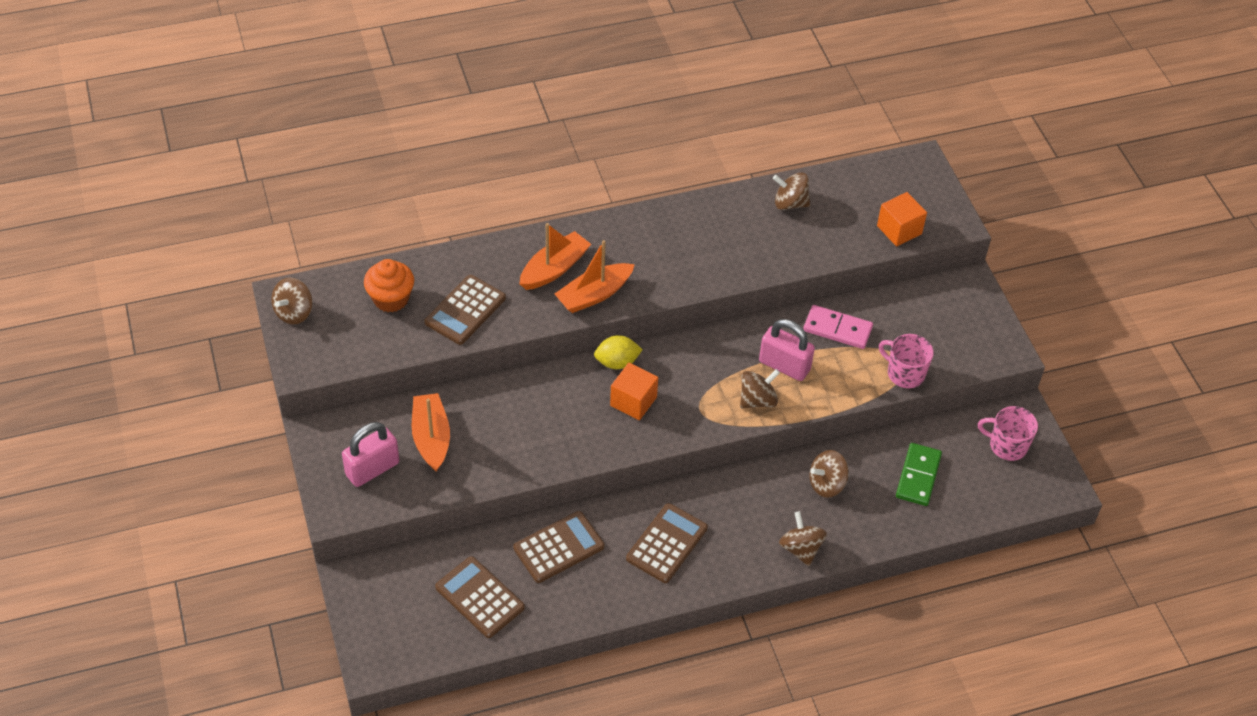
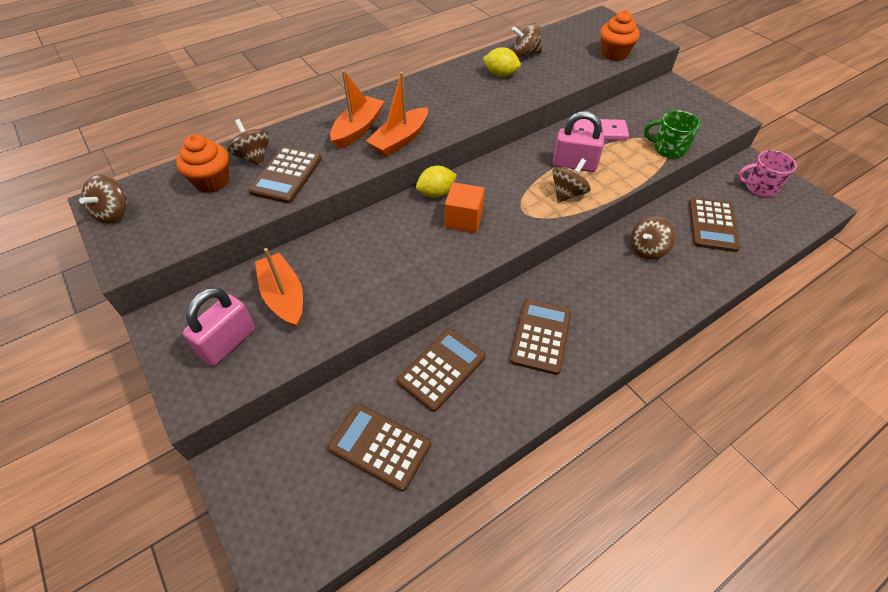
camera: 15 degrees left, 0 degrees up
(744, 229) = (500, 75): none -> yellow lemon
(801, 549) = (659, 307): brown spinning top -> brown spinning top (254, 157)
(899, 230) = (614, 54): orange cube -> orange cupcake
(904, 373) = (668, 149): pink mug -> green mug
(918, 476) = (712, 225): green domino -> brown calculator

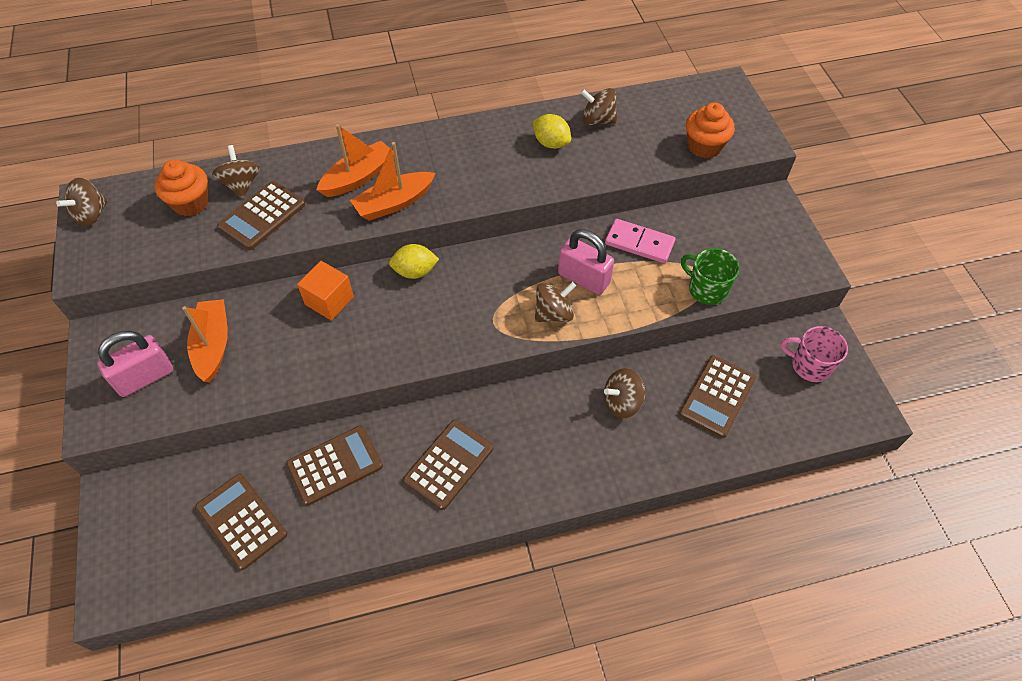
camera: 20 degrees right, 5 degrees up
(464, 219) = (426, 312): orange cube -> orange cube (329, 301)

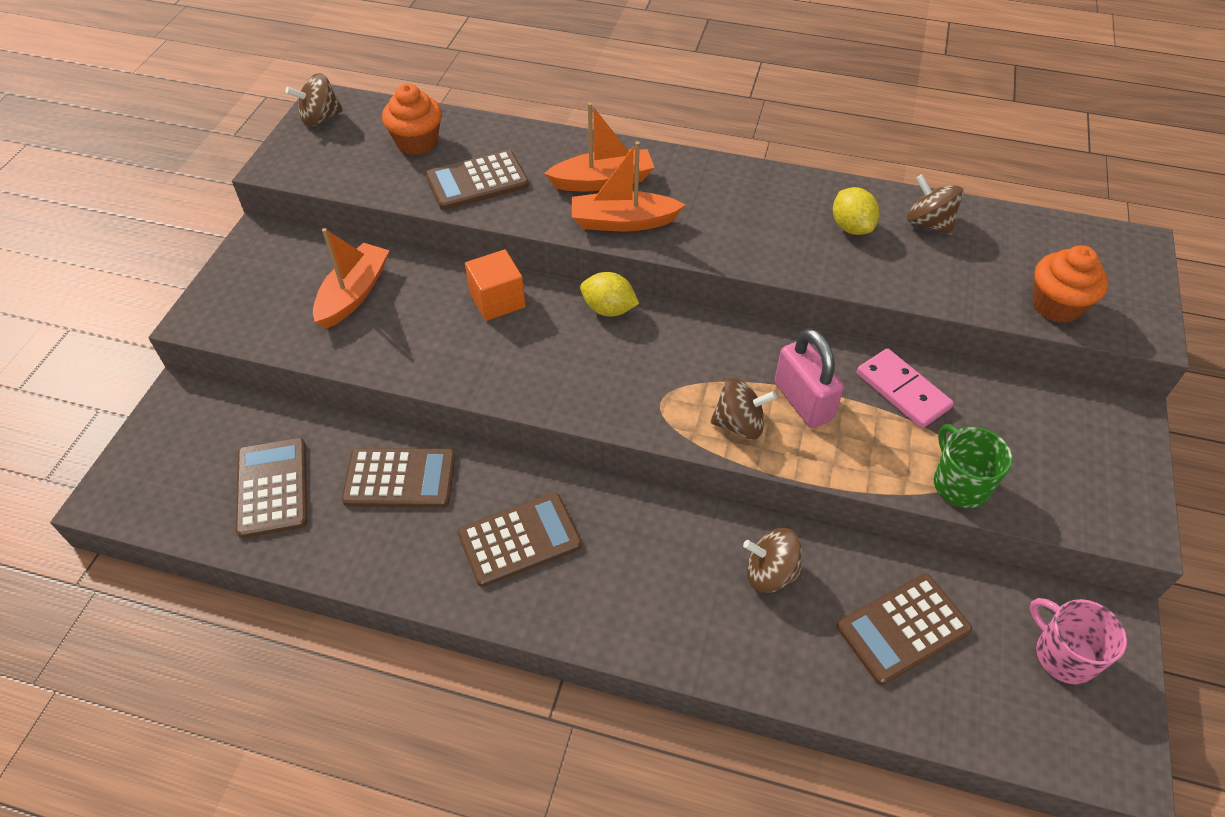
camera: 30 degrees right, 5 degrees down
(145, 377) = (271, 296): pink padlock -> none
(241, 184) = (478, 143): brown spinning top -> none

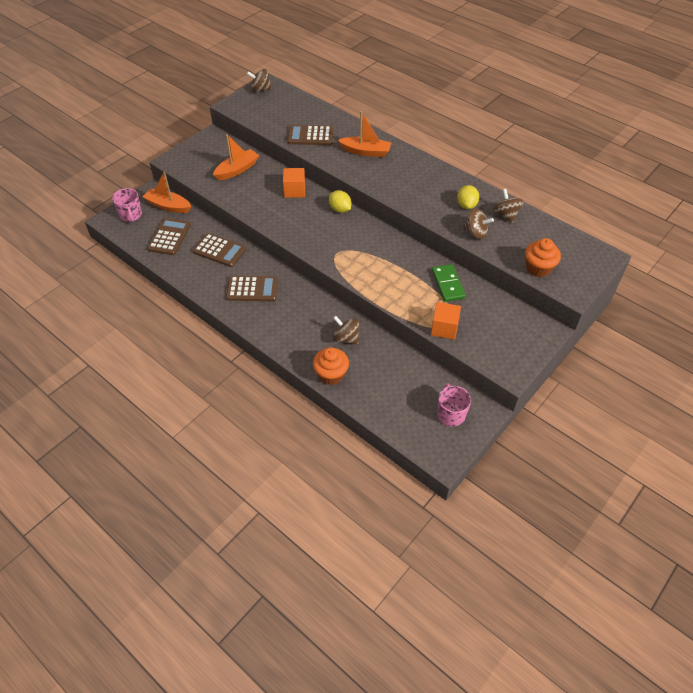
camera: 25 degrees right, 0 degrees up
(156, 468) = (131, 215): none -> pink mug
(417, 142) = (295, 112): orange cupcake -> orange cupcake (331, 374)
(623, 222) = (362, 172): orange boat -> orange boat (168, 206)
(739, 424) = (364, 273): brown spinning top -> brown spinning top (475, 233)
(803, 401) = (399, 273): pink padlock -> none
(902, 391) = (448, 284): pink domino -> green domino
(903, 629) = (387, 378): brown calculator -> none
(959, 484) = (444, 328): green mug -> orange cube

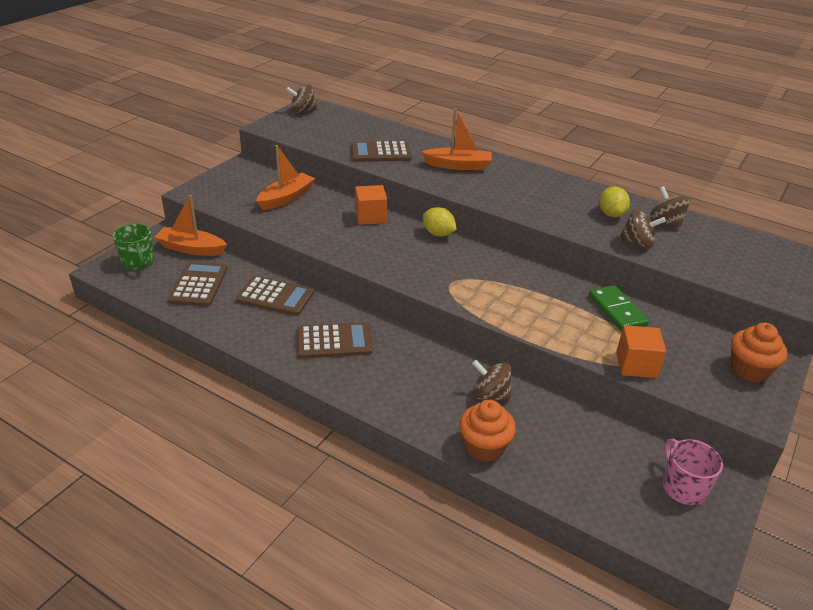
camera: 10 degrees left, 15 degrees down
(131, 215) = (138, 262): pink mug -> green mug
(538, 268) = (739, 277): orange cupcake -> orange cupcake (749, 370)

